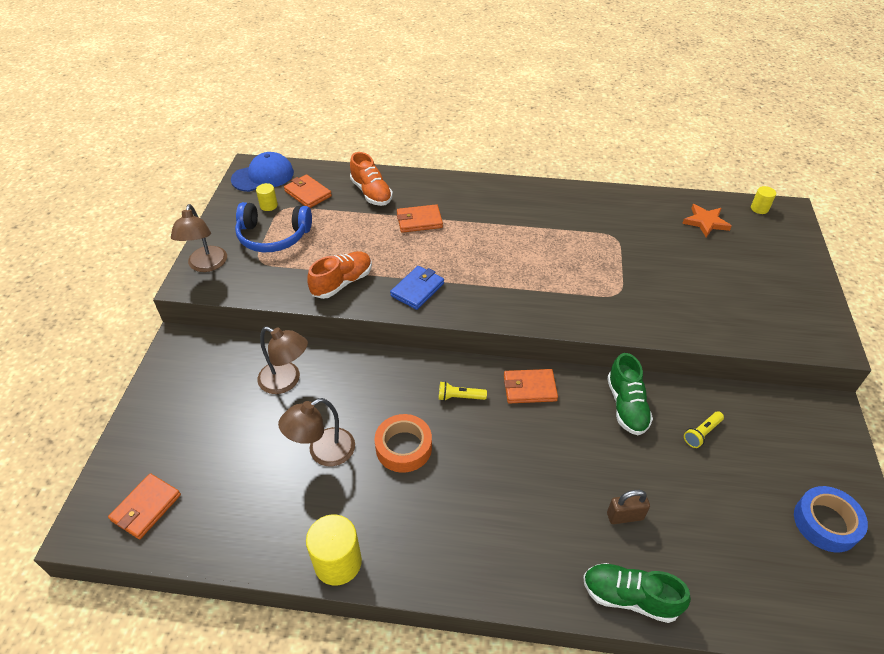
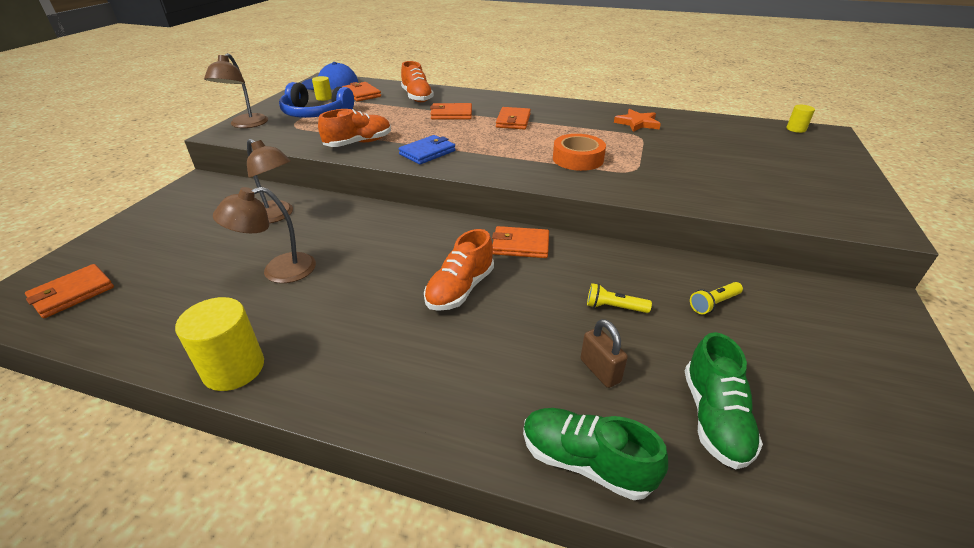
camera: 10 degrees right, 10 degrees down
(403, 447) = (364, 277): orange tape -> orange tape (578, 159)
(460, 397) = (443, 244): yellow flashlight -> yellow flashlight (614, 307)
(486, 226) = (513, 121): none -> orange wallet
(492, 449) = (460, 289): none -> orange shoe
(625, 516) = (600, 370): brown padlock -> brown padlock turned 60 degrees clockwise
(626, 406) = (626, 270): green shoe -> green shoe (714, 417)
(705, 222) = (736, 133): orange star -> orange star (637, 123)
(825, 523) = (882, 415): blue tape -> none

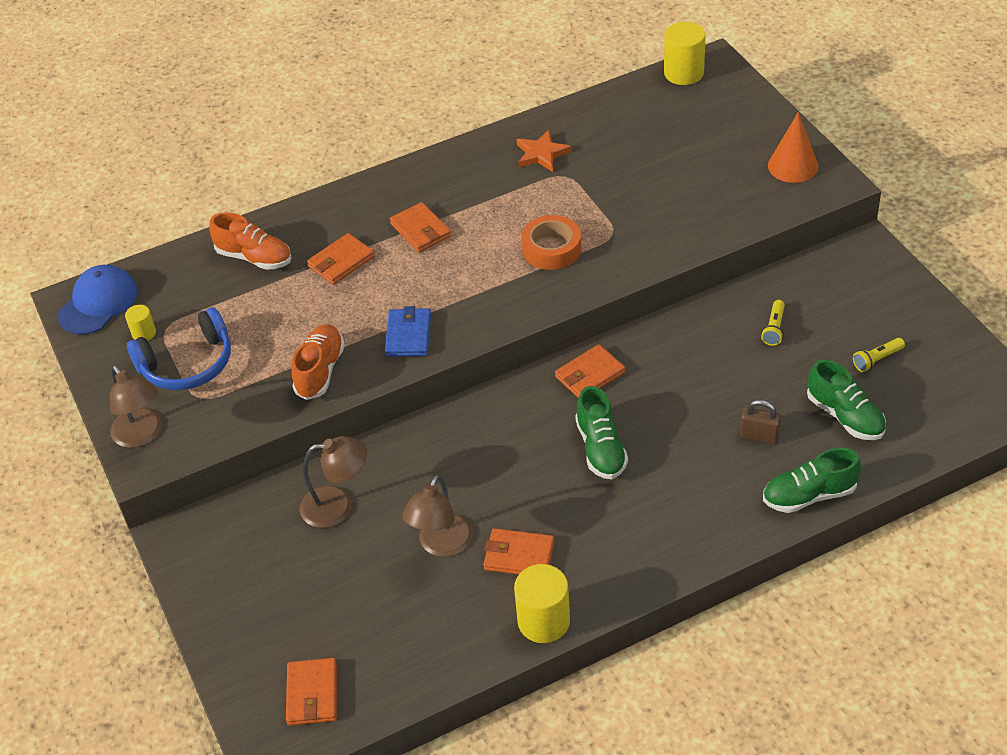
camera: 40 degrees left, 10 degrees up
(361, 94) = (177, 296): orange wallet -> orange wallet (519, 555)
(460, 289) = (600, 448): orange shoe -> green shoe
(614, 307) = (718, 381): yellow flashlight -> yellow flashlight (877, 360)
(796, 129) = (683, 73): yellow cylinder -> yellow cylinder, size x1.87
(845, 201) = (793, 166): none -> orange cone

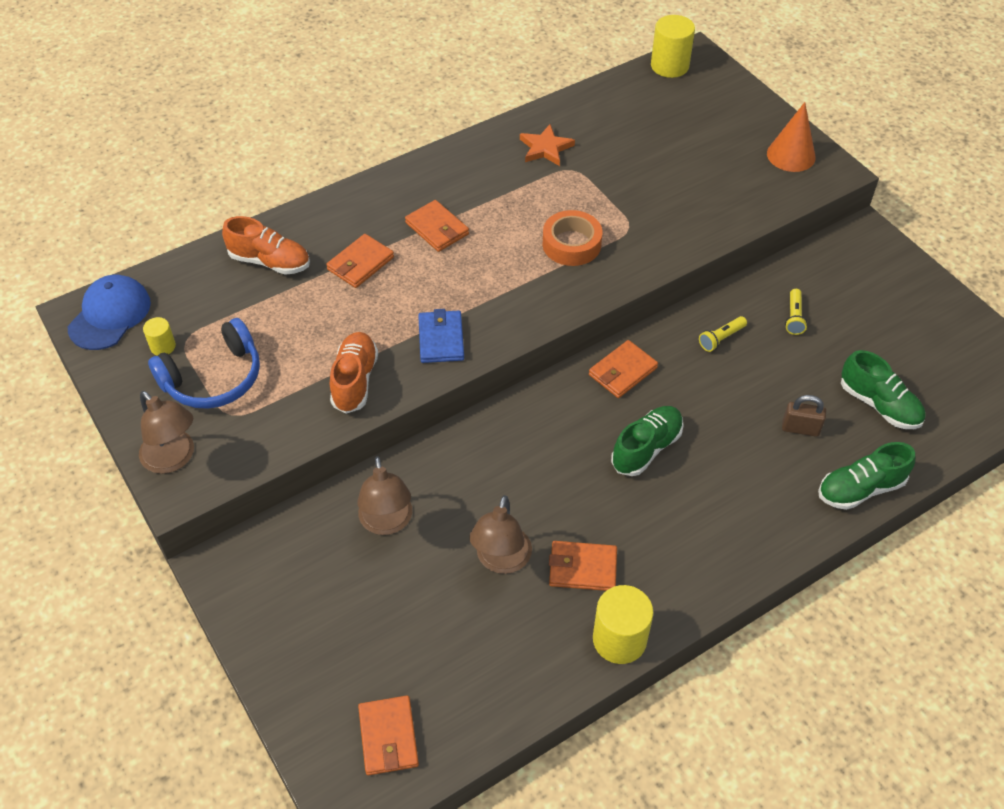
camera: 10 degrees left, 5 degrees up
(338, 506) = (387, 523): brown lamp -> brown lamp turned 90 degrees clockwise
(600, 448) = (646, 448): green shoe -> green shoe turned 120 degrees counterclockwise
(877, 360) = (898, 346): yellow flashlight -> yellow flashlight (721, 338)

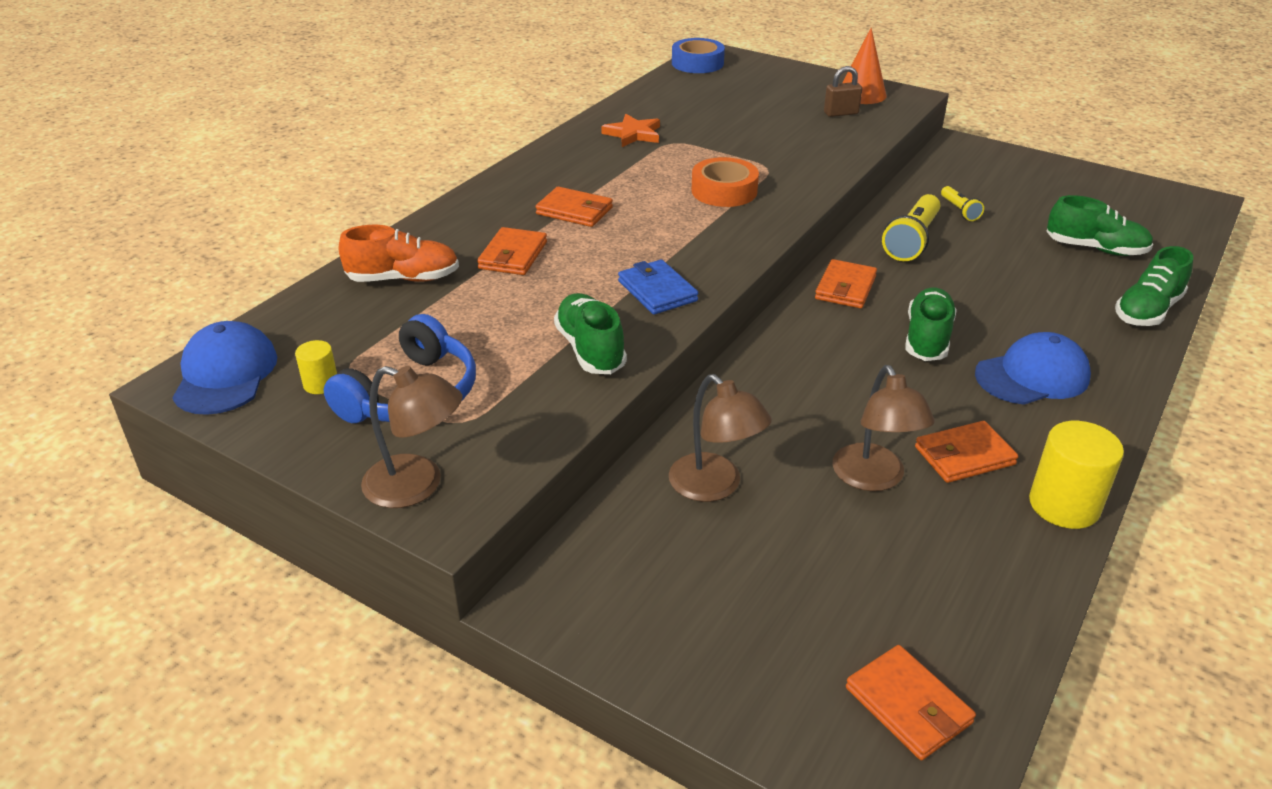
camera: 25 degrees left, 15 degrees down
(355, 381) = (590, 350): orange shoe -> green shoe
(669, 66) = (697, 63): yellow cylinder -> blue tape
(700, 517) = (1032, 376): none -> blue cap
(721, 338) = (911, 240): yellow flashlight -> yellow flashlight, size x1.86
(800, 428) = (1049, 283): brown padlock -> brown padlock (841, 113)

